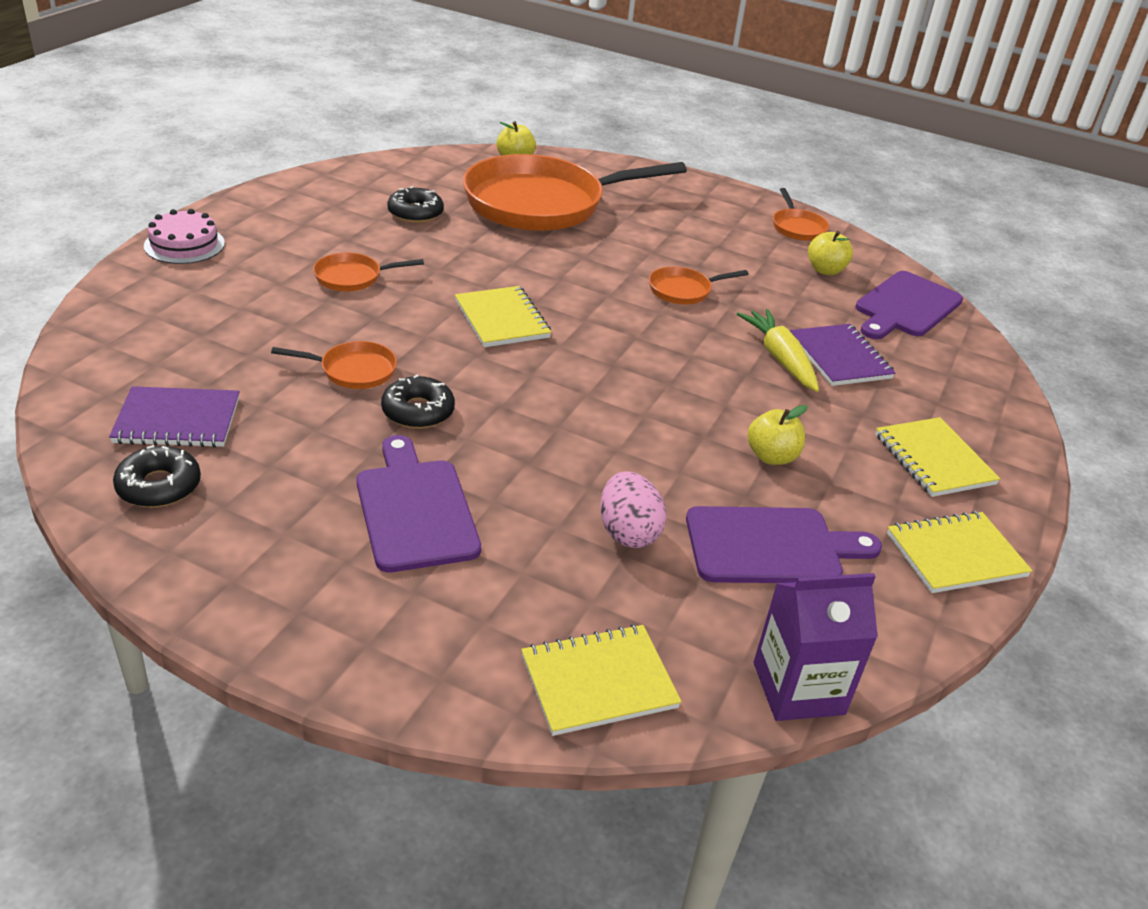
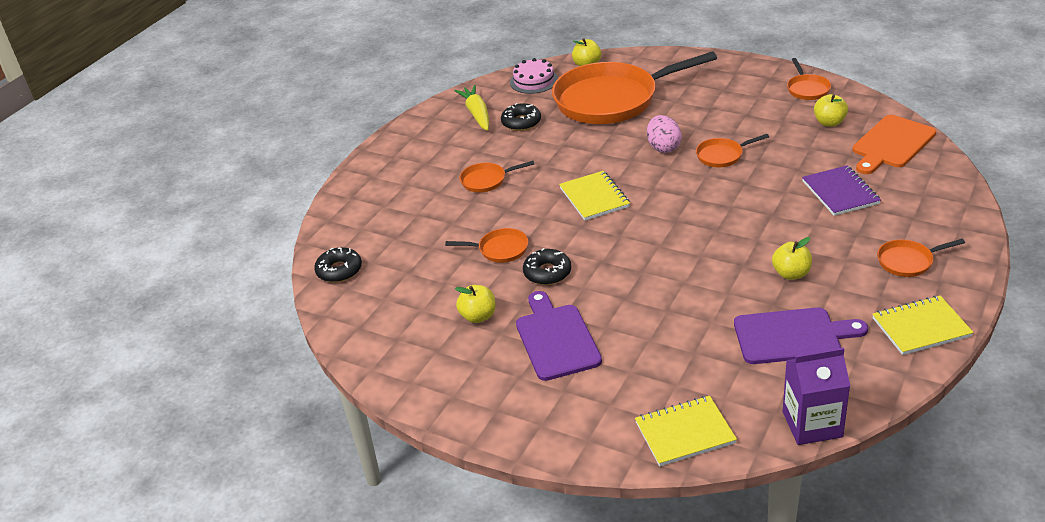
camera: 10 degrees right, 0 degrees up
(159, 486) = (395, 343): black donut -> black donut (339, 270)
(177, 421) = (395, 299): purple notebook -> none
(184, 244) = (369, 172): pink cake -> pink cake (534, 81)
(300, 461) = (478, 316): none -> yellow apple
(628, 532) = (695, 338): pink egg -> pink egg (663, 147)
(780, 358) = (795, 199): yellow carrot -> yellow carrot (477, 114)
(906, 307) = (892, 144): purple cutting board -> orange cutting board
(933, 459) = (908, 261): yellow notebook -> orange pan

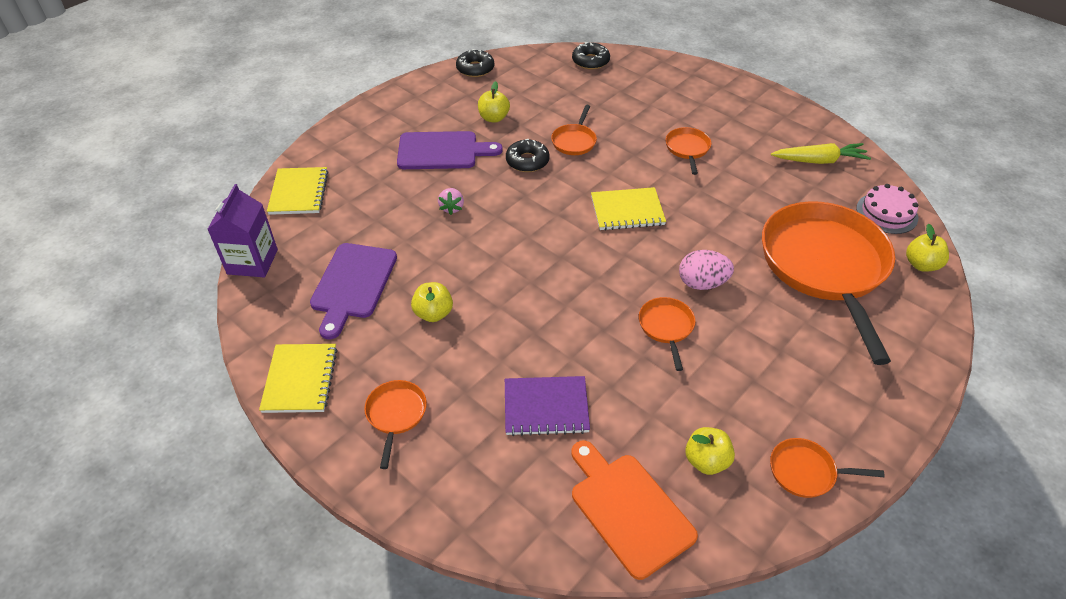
camera: 100 degrees right, 10 degrees up
(521, 122) = (792, 188): black donut -> black donut (475, 69)
(646, 304) = (452, 208): none -> pink strawberry

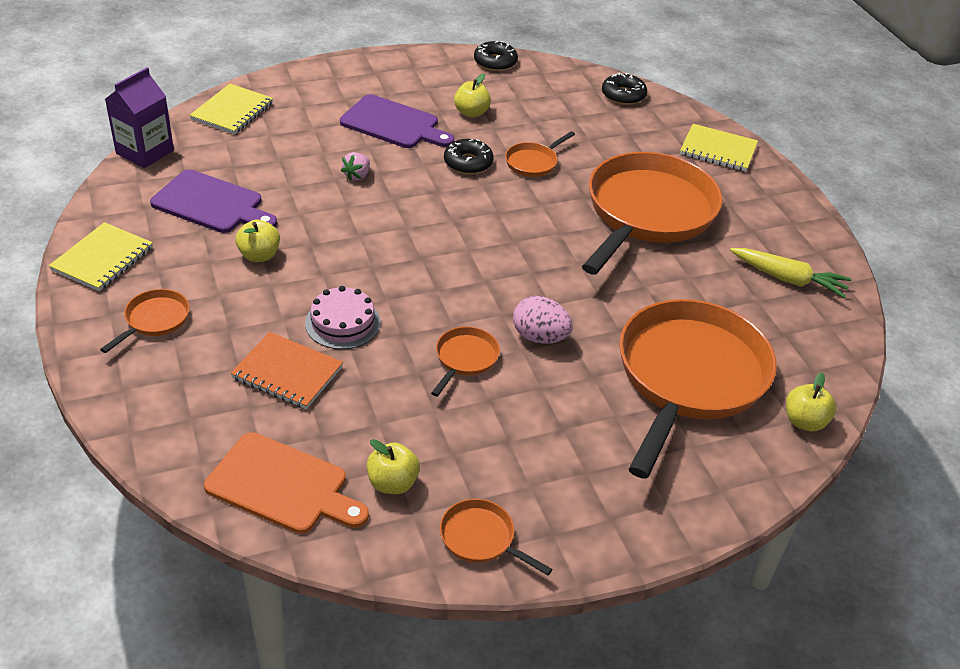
camera: 25 degrees right, 5 degrees down
(353, 284) = (211, 204): purple cutting board -> purple cutting board turned 105 degrees counterclockwise
(546, 407) = (287, 373): purple notebook -> orange notebook
(627, 211) = (526, 244): yellow notebook -> yellow notebook (718, 150)
(628, 509) = (282, 485): orange cutting board -> orange cutting board turned 120 degrees clockwise
(687, 149) = (647, 213): orange pan -> orange pan, size x2.44
(887, 213) = (816, 358): pink cake -> pink cake (342, 323)

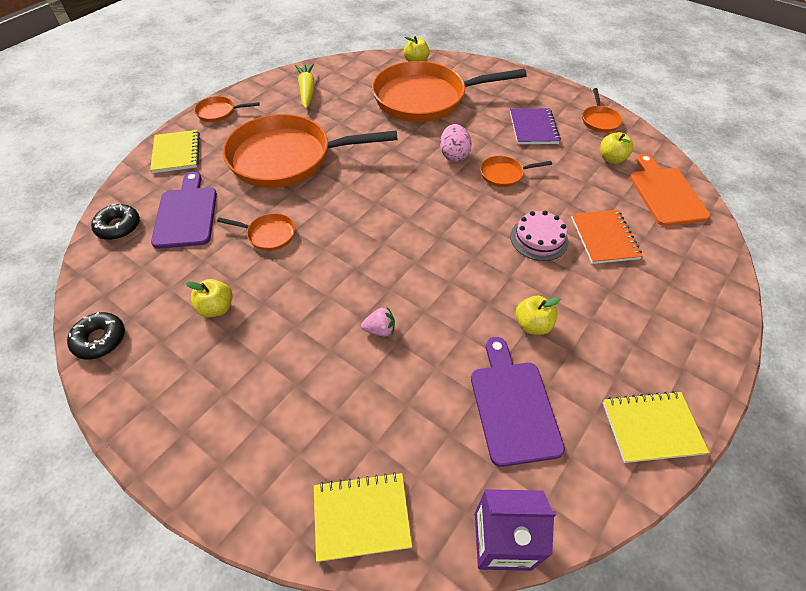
camera: 120 degrees left, 10 degrees up
(154, 320) = (654, 336): orange pan -> orange pan (219, 112)
(393, 124) = (277, 353): purple cutting board -> purple cutting board (186, 214)
(468, 163) = (300, 271): black donut -> none
(529, 447) = (533, 128): none -> purple notebook

